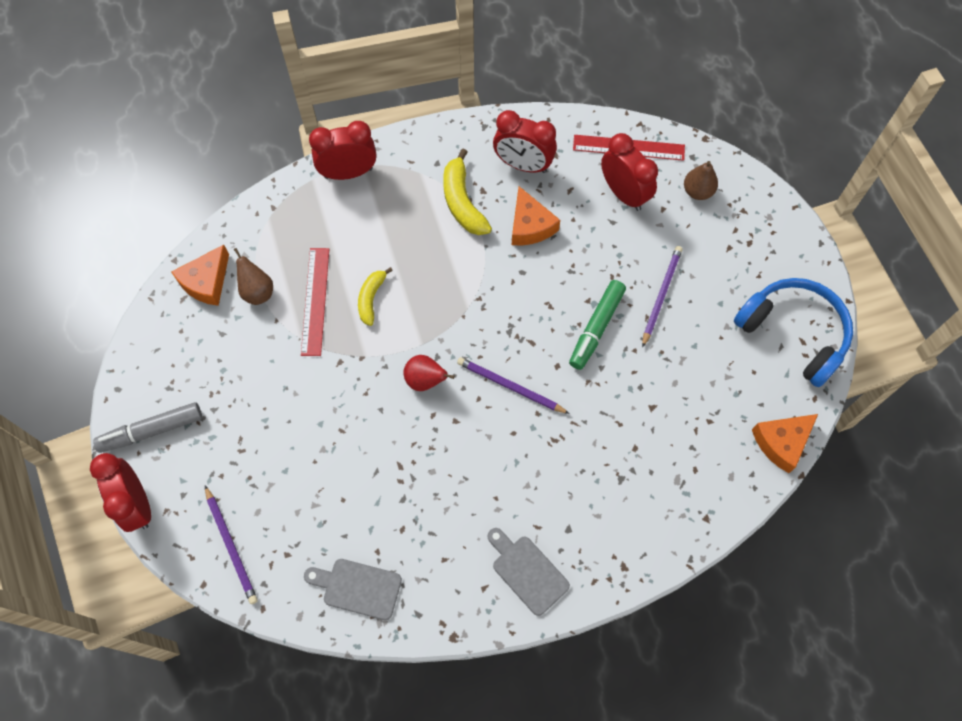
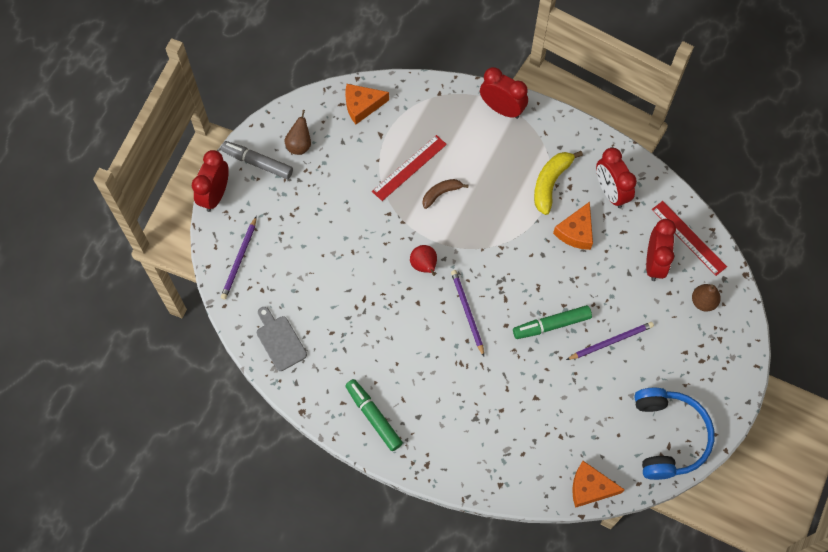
camera: 45 degrees right, 0 degrees up
(257, 291) = (383, 135): brown pear -> brown pear (299, 145)
(371, 298) = (441, 193): yellow banana -> brown banana
(527, 571) = (373, 417): grey cutting board -> green marker

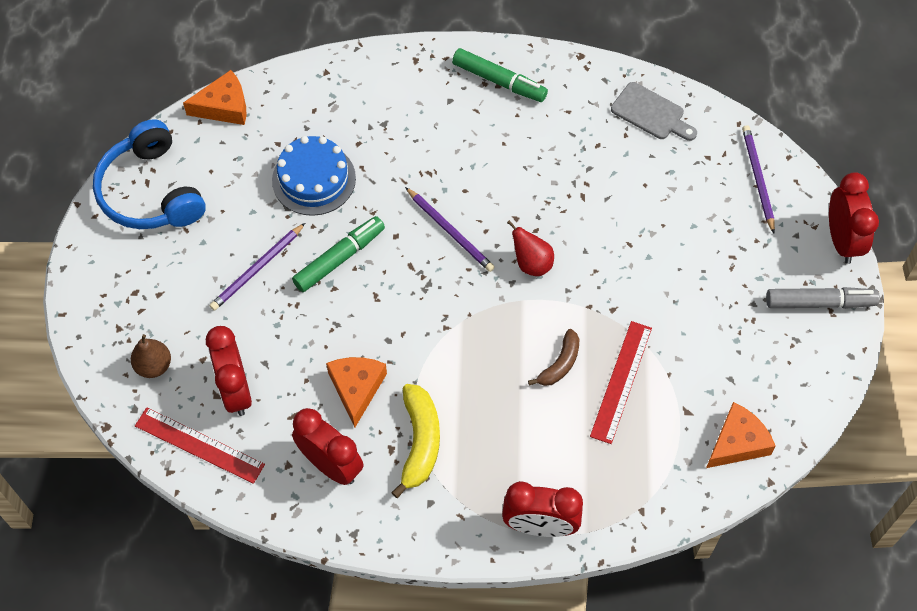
camera: 155 degrees right, 5 degrees down
(299, 145) = (783, 349): brown pear -> none
(545, 394) = (314, 179): none -> blue cake

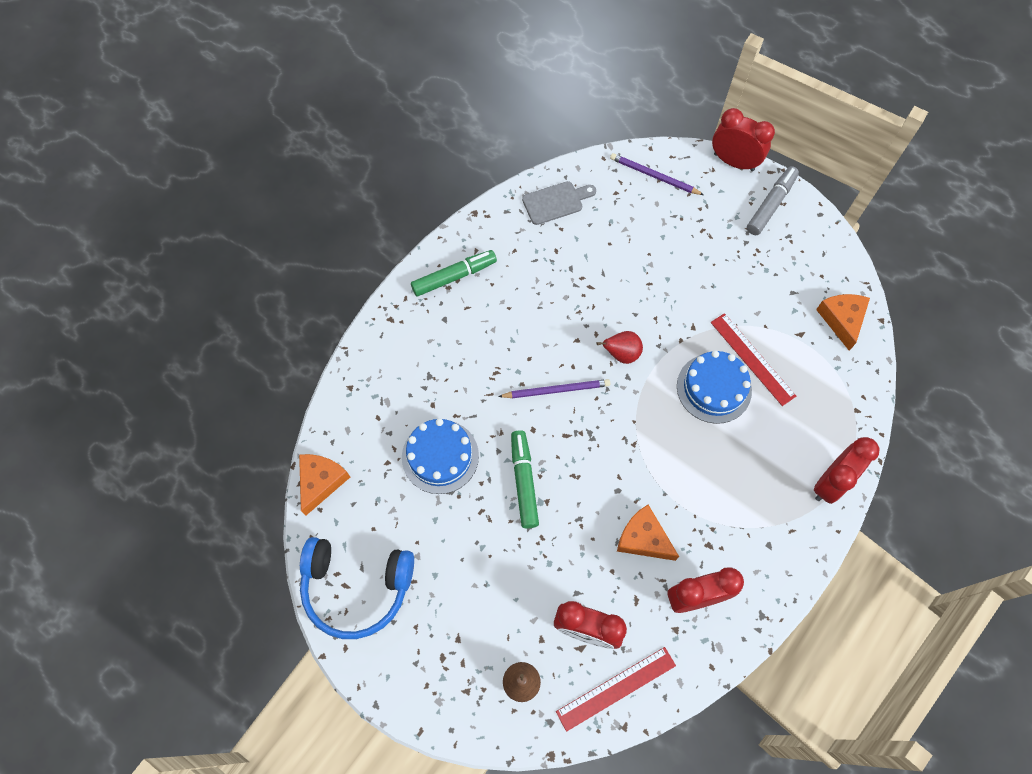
camera: 55 degrees left, 5 degrees up
(257, 269) = (489, 548): purple pencil -> none
(420, 442) = (716, 521): yellow banana -> none
(560, 364) = (714, 388): brown banana -> blue cake

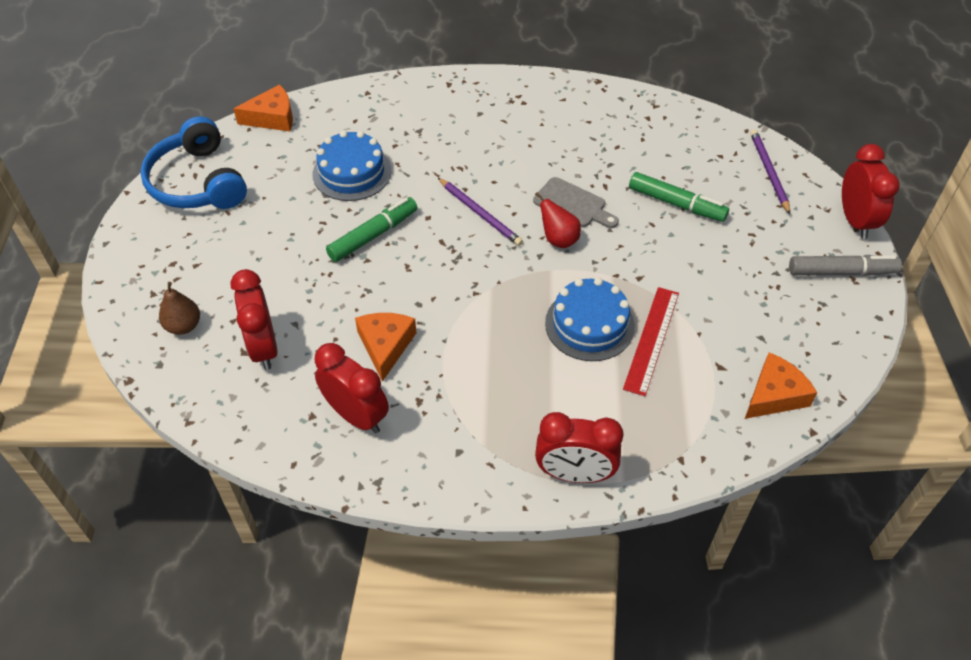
camera: 55 degrees right, 15 degrees down
(454, 276) = (525, 99): green marker -> green marker (676, 204)
(556, 202) = (665, 123): grey cutting board -> grey cutting board (573, 204)
(616, 688) = (222, 397): red ruler -> none

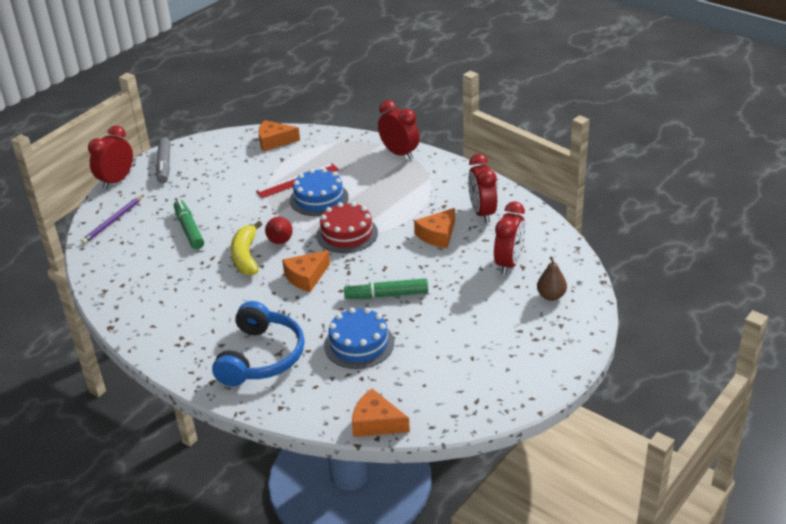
camera: 140 degrees left, 15 degrees down
(197, 182) = (478, 393): blue headphones -> blue headphones (261, 357)
(480, 213) = (306, 277): purple pencil -> orange cheese
(496, 290) = (347, 234): none -> red cake
(573, 204) = (246, 256): grey cutting board -> yellow banana
(841, 272) = (164, 165): grey marker -> grey marker turned 135 degrees counterclockwise

